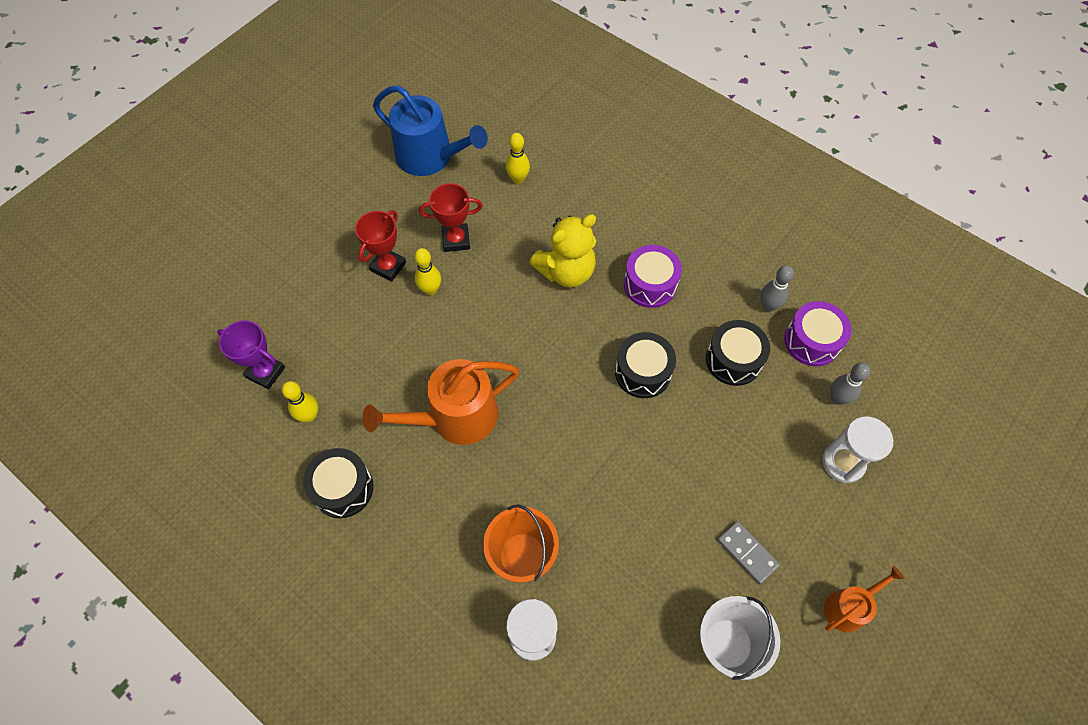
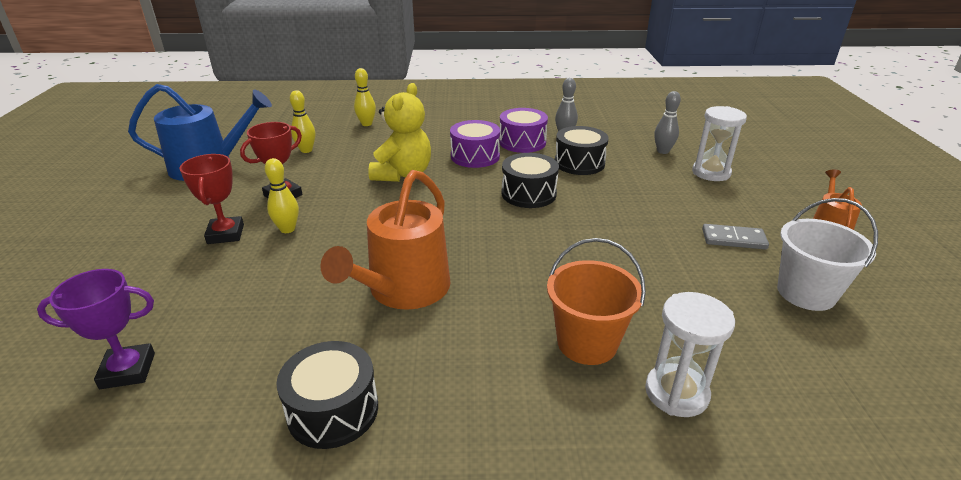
camera: 40 degrees left, 30 degrees down
(309, 416) = (226, 375): yellow bowling pin -> yellow bowling pin (366, 124)
(812, 341) = (611, 137): purple drum -> purple drum (522, 142)

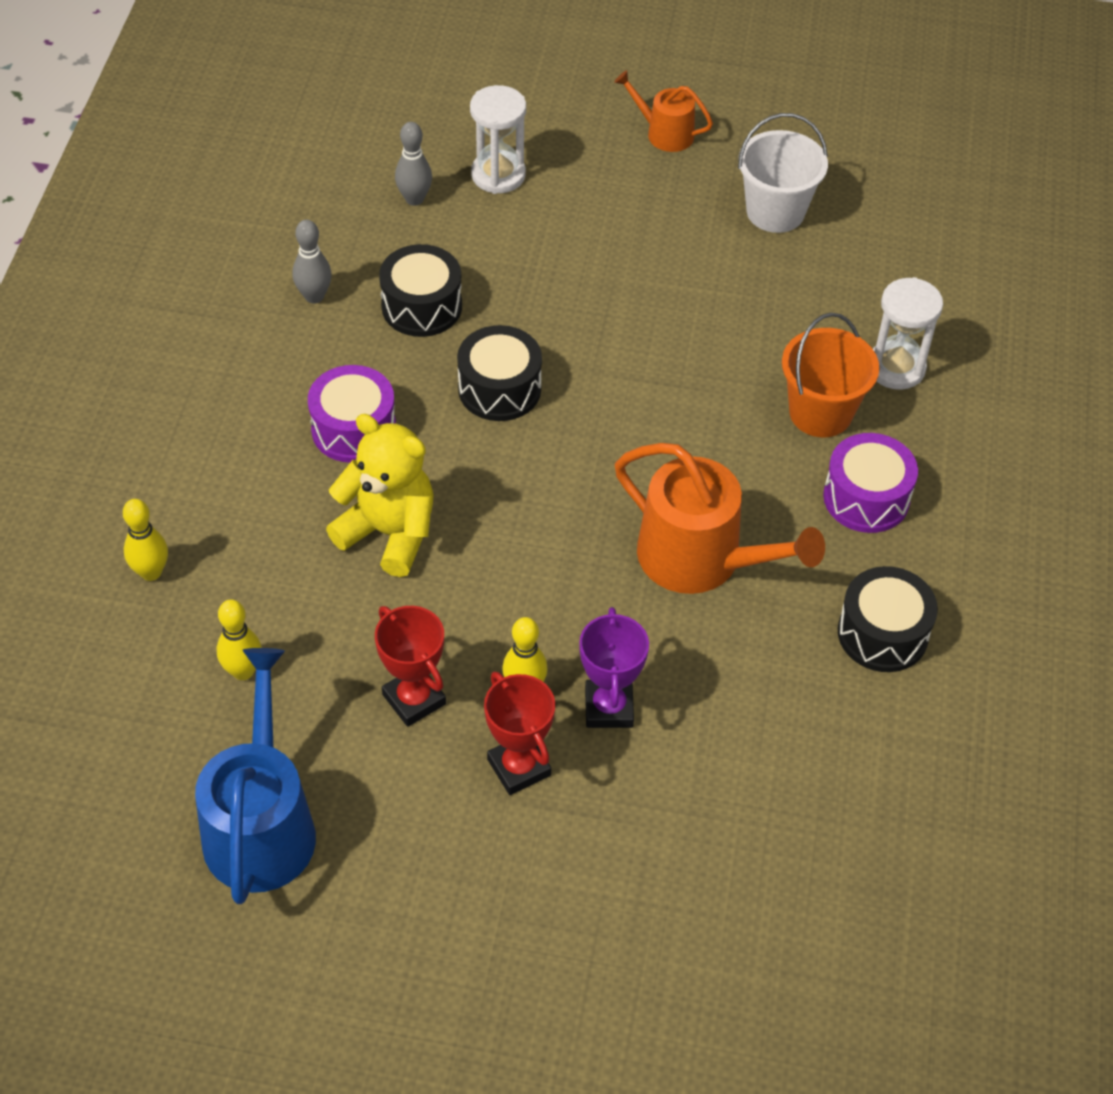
camera: 80 degrees left, 20 degrees up
(128, 371) = (799, 829): purple trophy -> purple trophy (609, 708)
(225, 234) = (519, 767): red trophy -> red trophy turned 60 degrees clockwise
(522, 142) = (321, 357): purple drum -> purple drum (866, 498)
(733, 239) = (665, 223): grey domino -> none

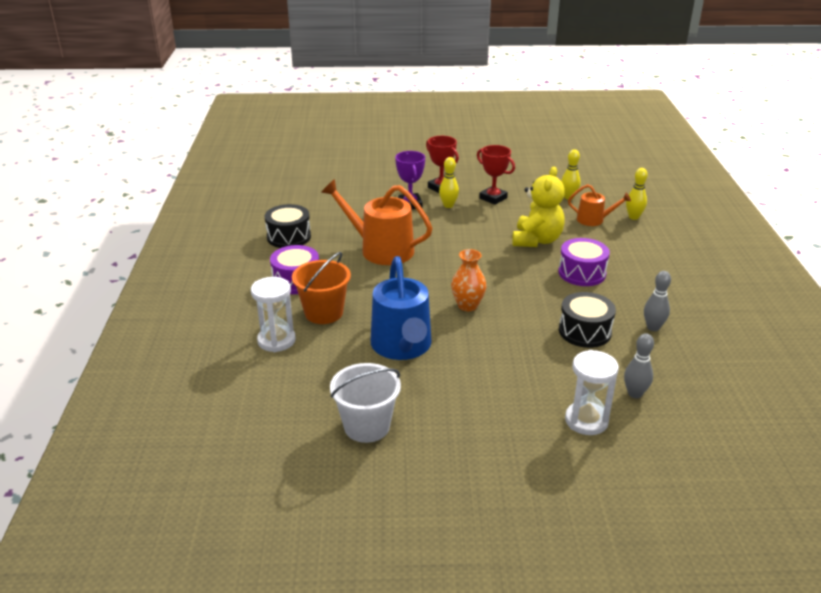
camera: 170 degrees right, 20 degrees down
(261, 825) = (531, 167): blue watering can -> blue watering can (402, 346)
(389, 533) = (536, 240): yellow teddy bear -> yellow teddy bear turned 90 degrees counterclockwise
(499, 389) = (514, 299): black drum -> none
(581, 388) = (467, 305): none -> orange vase
(664, 133) = (471, 478): orange watering can -> orange watering can (594, 220)

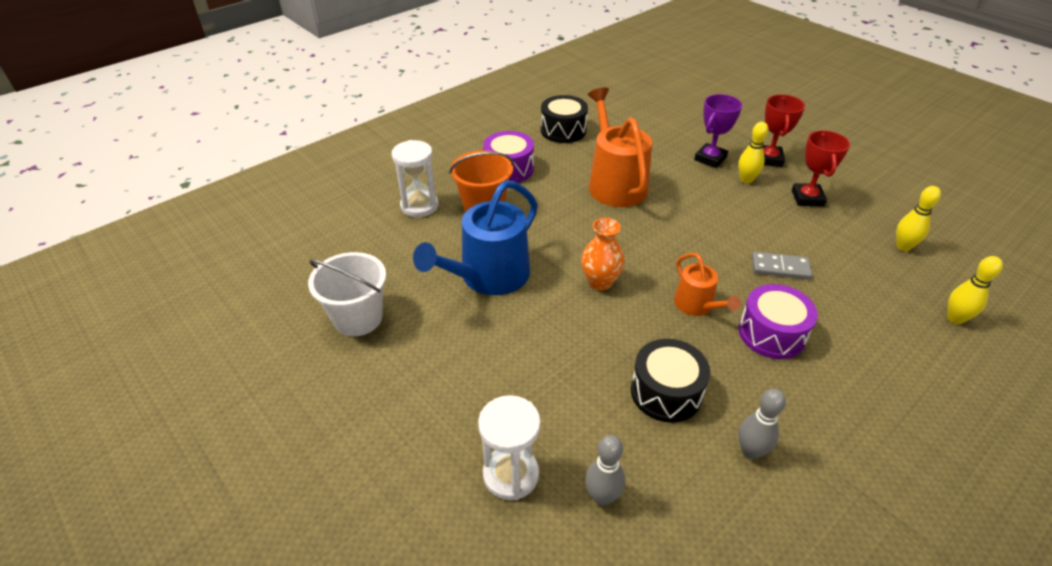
camera: 50 degrees right, 10 degrees up
(536, 240) = (780, 268): yellow teddy bear -> grey domino
(594, 220) = (891, 289): orange watering can -> orange watering can (696, 305)

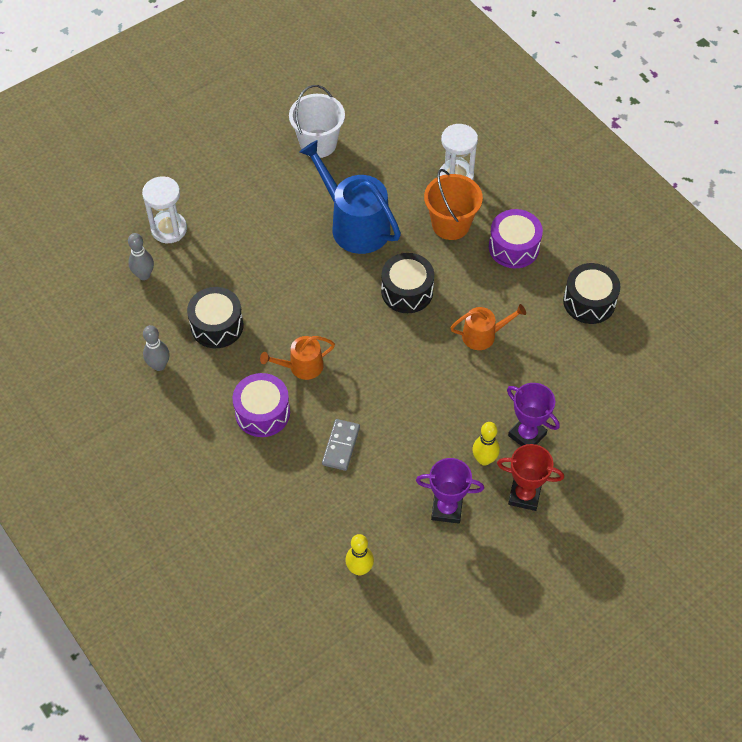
camera: 95 degrees right, 15 degrees up
(575, 232) = (407, 291): none -> black drum
(600, 282) = (338, 302): orange vase -> none
(615, 183) = (483, 335): orange watering can -> orange watering can, size x0.54
(807, 198) = (447, 509): red trophy -> purple trophy
(955, 318) = (258, 566): yellow bowling pin -> none

